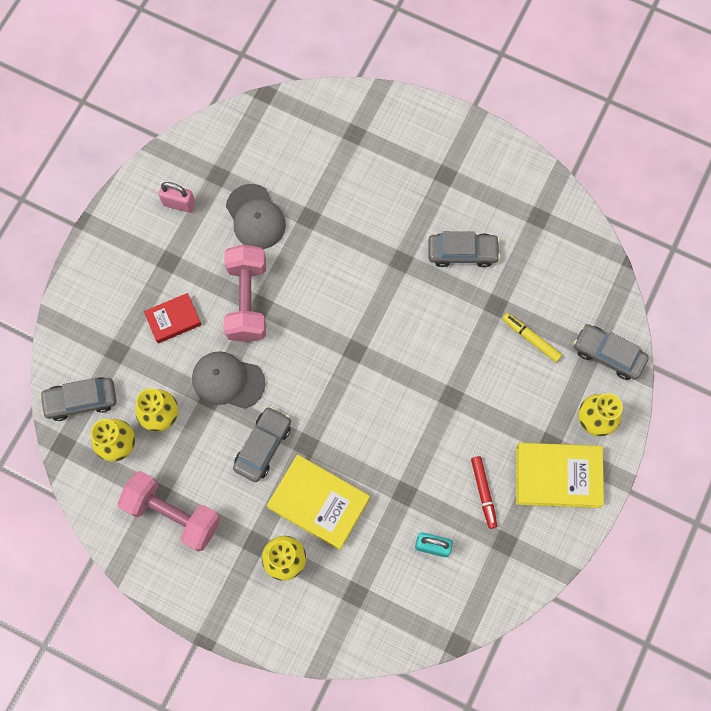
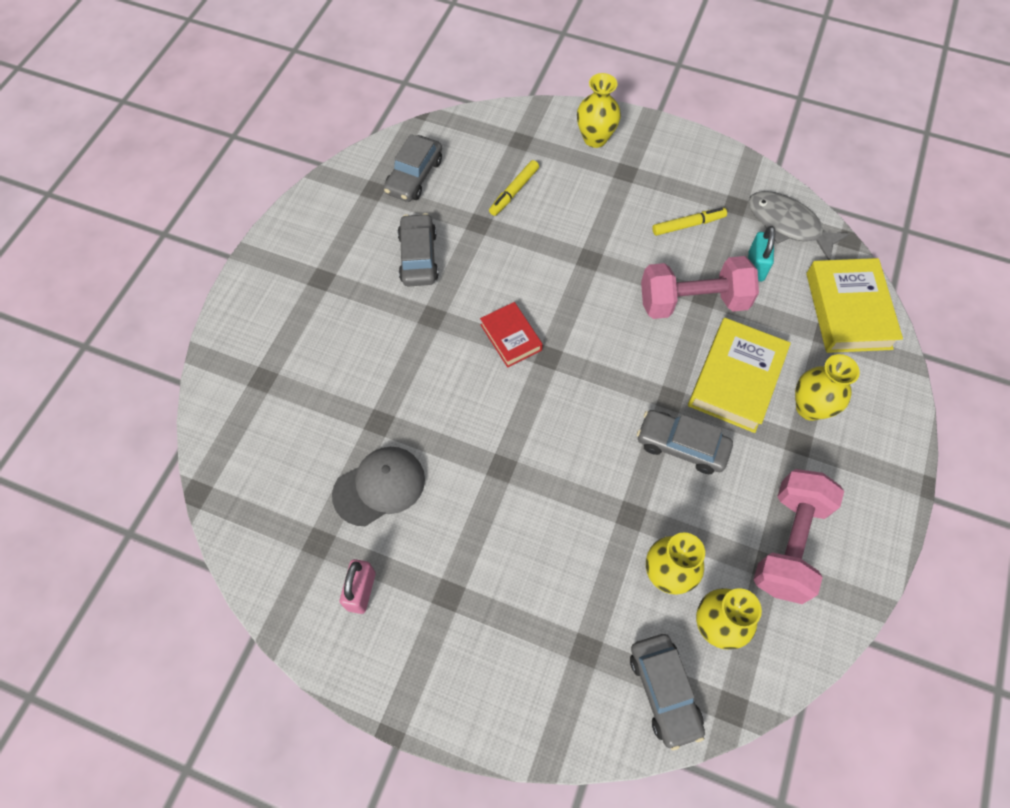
camera: 95 degrees left, 10 degrees down
(173, 319) = (532, 576): red book -> red book (511, 337)
(228, 380) = (606, 496): grey cap -> none
(247, 300) = (496, 484): pink dumbbell -> pink dumbbell (693, 302)
(478, 588) = (787, 225): none -> grey fish
(483, 492) = (688, 225): red marker -> yellow marker
(557, 476) = (658, 165): yellow book -> yellow book (848, 310)
(608, 354) = (523, 128): grey car -> grey car (414, 176)

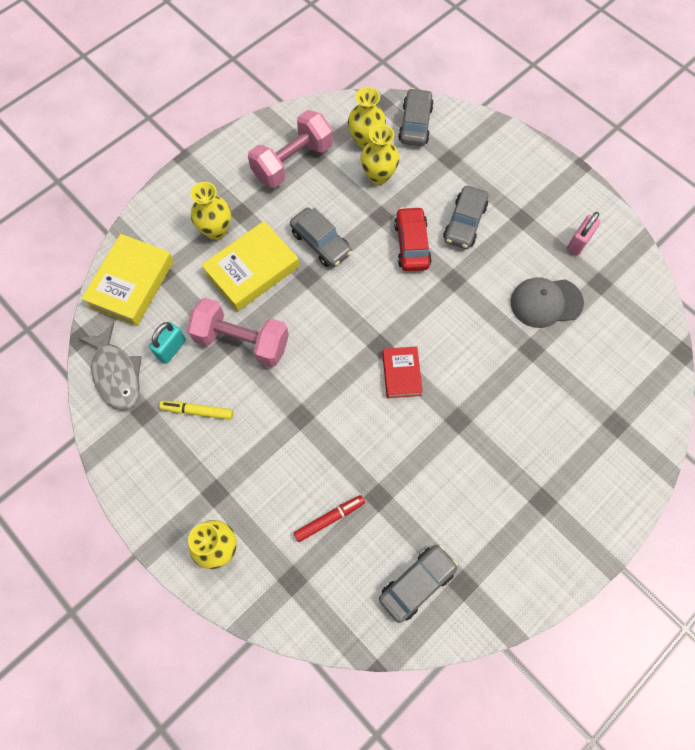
camera: 155 degrees left, 5 degrees up
(418, 257) = (447, 485): grey car -> grey car (464, 223)
(514, 191) = (329, 519): yellow marker -> red marker
(573, 492) = (411, 244): none -> red car

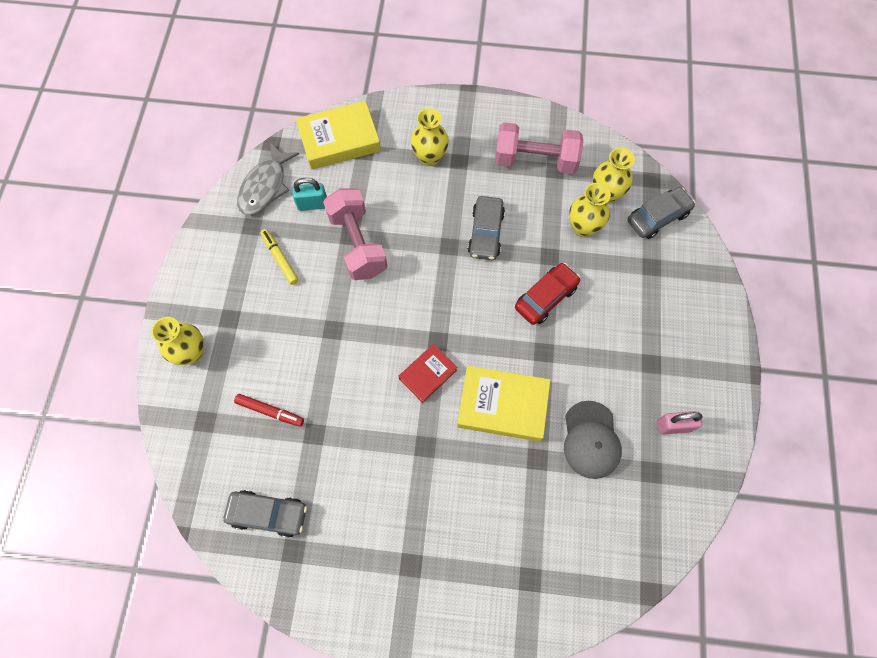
camera: 50 degrees right, 0 degrees up
(252, 270) = (420, 205): yellow book -> yellow book (502, 405)
(464, 223) = (603, 322): grey car -> none
(546, 302) = (591, 440): grey cap -> grey cap turned 135 degrees counterclockwise

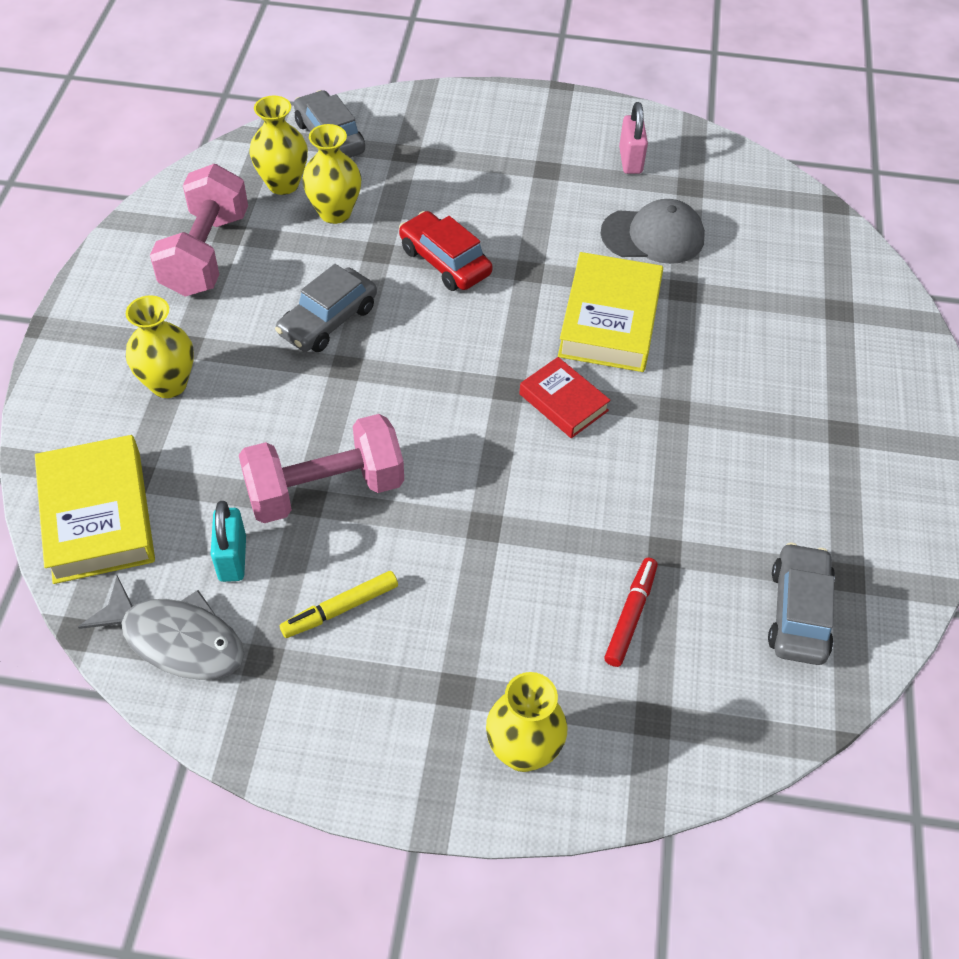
camera: 90 degrees left, 15 degrees down
(486, 233) = (328, 320): grey car -> grey car turned 120 degrees clockwise

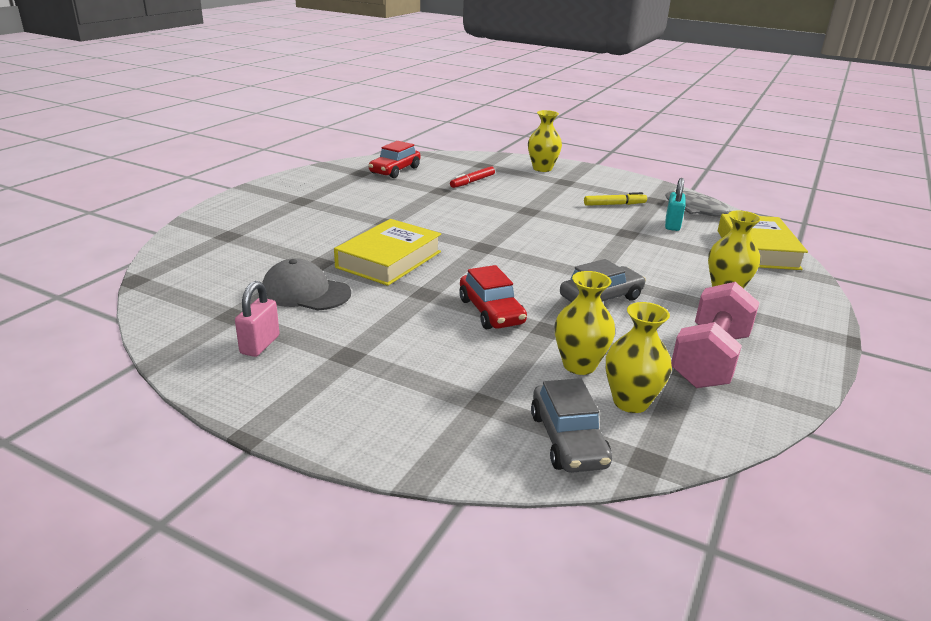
camera: 160 degrees left, 25 degrees down
(325, 489) = (616, 234): pink dumbbell -> none
(563, 402) = (452, 236): red book -> none
(798, 612) = (395, 170): grey car -> red car

